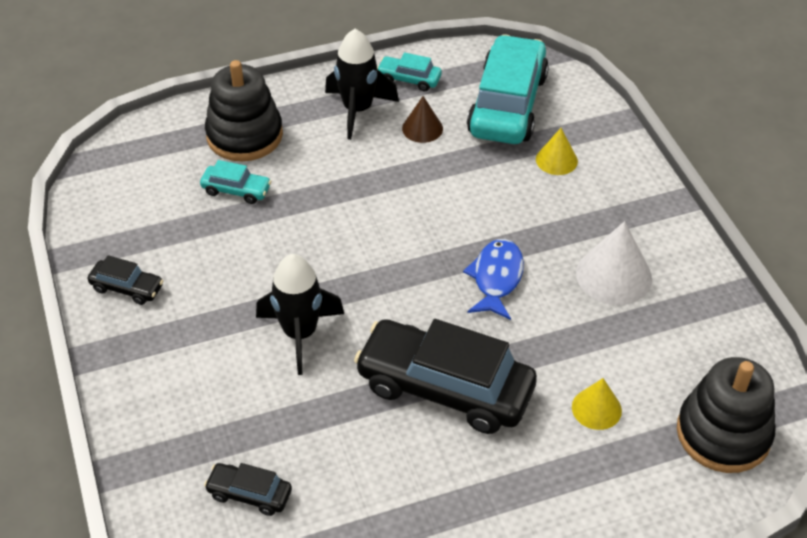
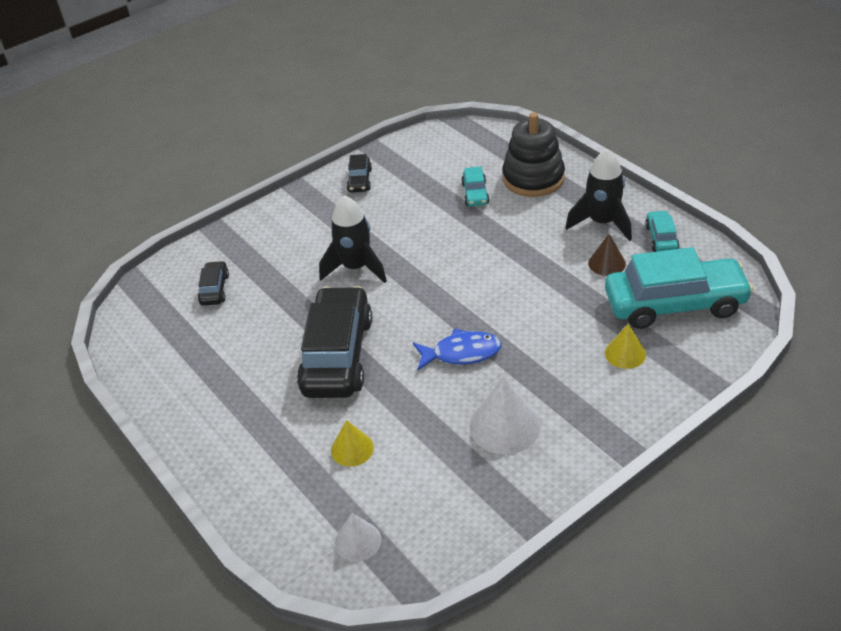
camera: 75 degrees right, 5 degrees down
(723, 433) = (358, 541): black stacking toy -> white cone

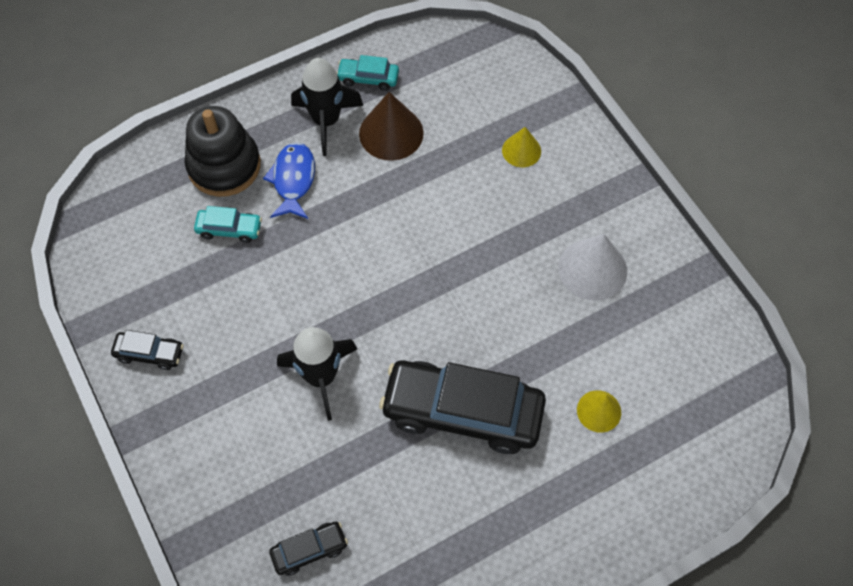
camera: 85 degrees left, 20 degrees up
(215, 289) = (309, 550): black car -> black car turned 150 degrees clockwise
(358, 541) = (711, 418): white cone -> none
(461, 353) = (488, 289): blue fish -> blue fish (293, 180)
(606, 263) = (391, 133): brown cone -> brown cone, size x1.66
(675, 304) = (466, 94): turquoise car -> none

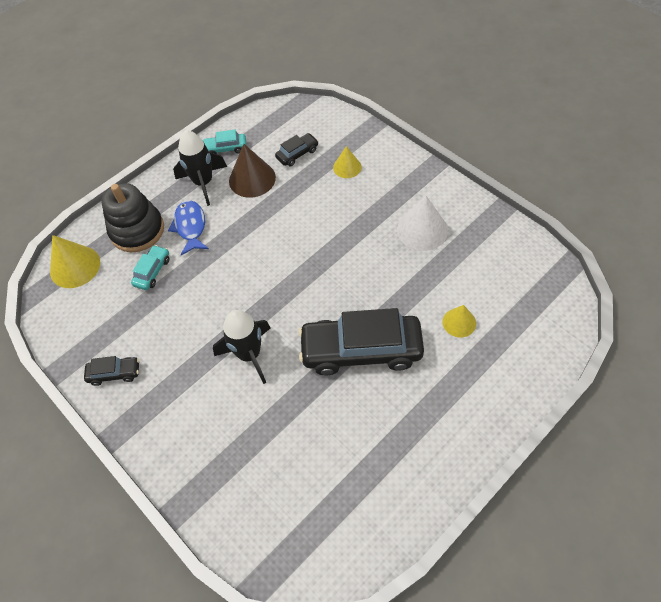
camera: 10 degrees left, 5 degrees down
(134, 195) = (75, 266): none -> yellow cone
(229, 229) = (152, 271): turquoise car -> turquoise car turned 60 degrees counterclockwise
(309, 550) = (277, 482): black car -> black car (297, 154)

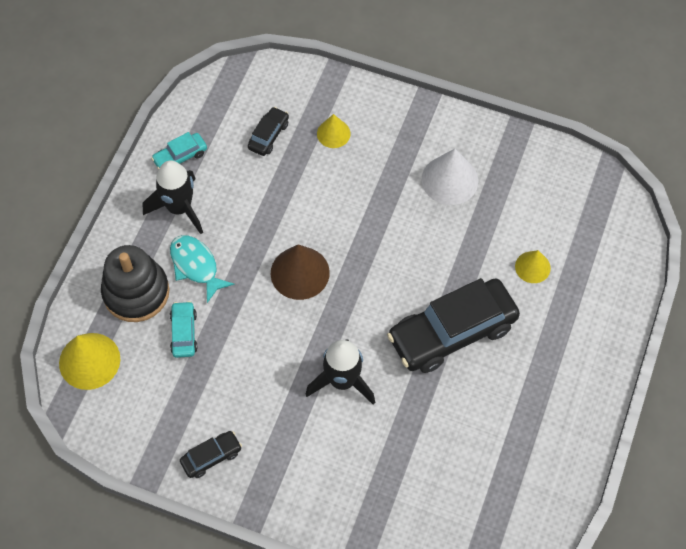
camera: 30 degrees left, 5 degrees up
(190, 227) = (196, 266): blue fish -> turquoise fish
(252, 179) = (233, 184): brown cone -> brown cone (300, 273)

